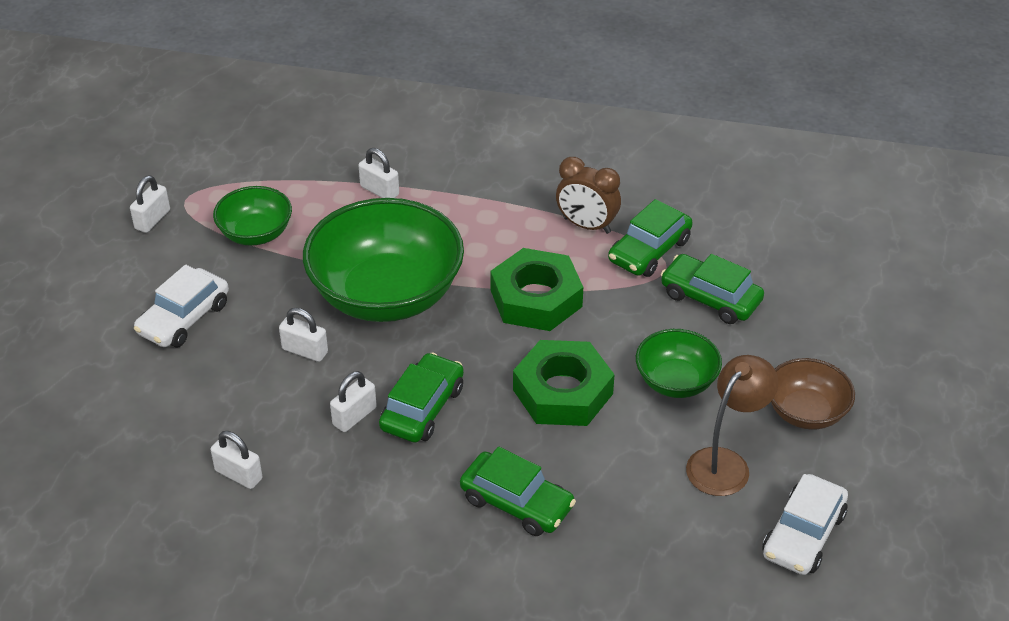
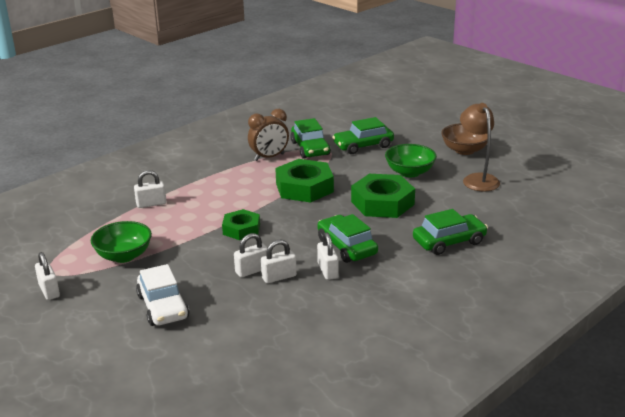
camera: 55 degrees left, 15 degrees down
(238, 474) = (330, 328): white padlock -> white padlock (279, 277)
(386, 295) = (241, 229): green bowl -> green nut
(803, 535) = (541, 177): white car -> none

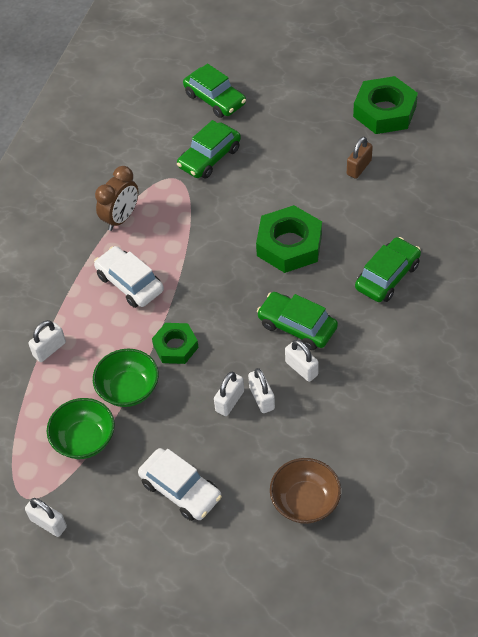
camera: 25 degrees left, 25 degrees up
(242, 189) = (130, 283): none -> white car
(279, 277) = (262, 398): white padlock -> white padlock turned 60 degrees counterclockwise
(304, 187) = (194, 253): green nut -> green nut (384, 111)
(310, 148) = (155, 185): green car -> green car (215, 99)
(410, 172) = (286, 184): green bowl -> green bowl (128, 389)
(464, 150) = (319, 124): brown bowl -> brown bowl (305, 501)
(477, 179) = (359, 167): brown lamp -> brown padlock

